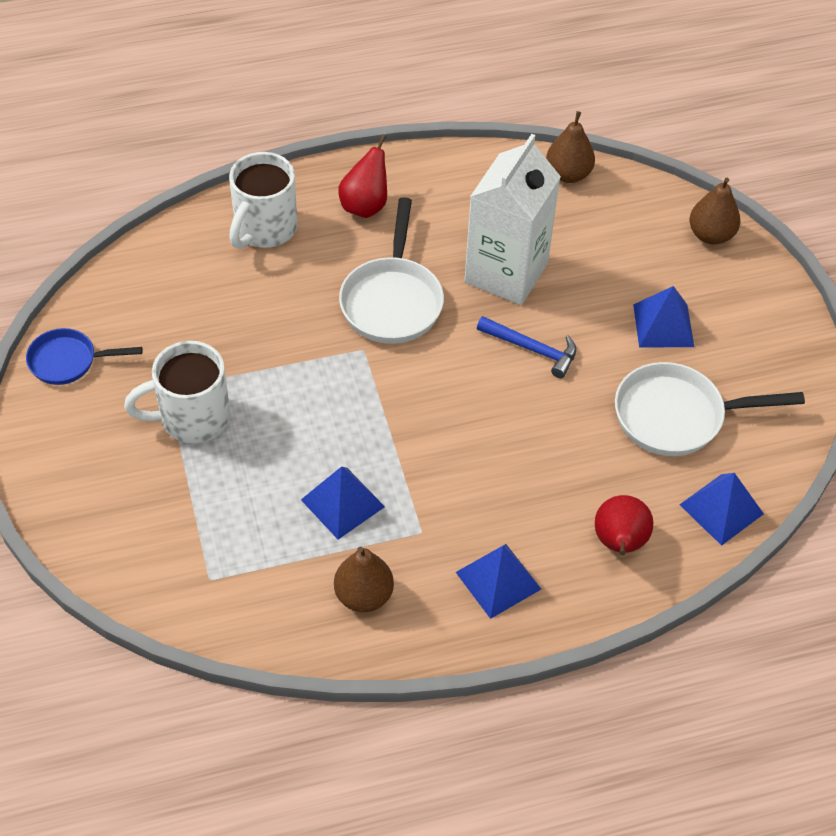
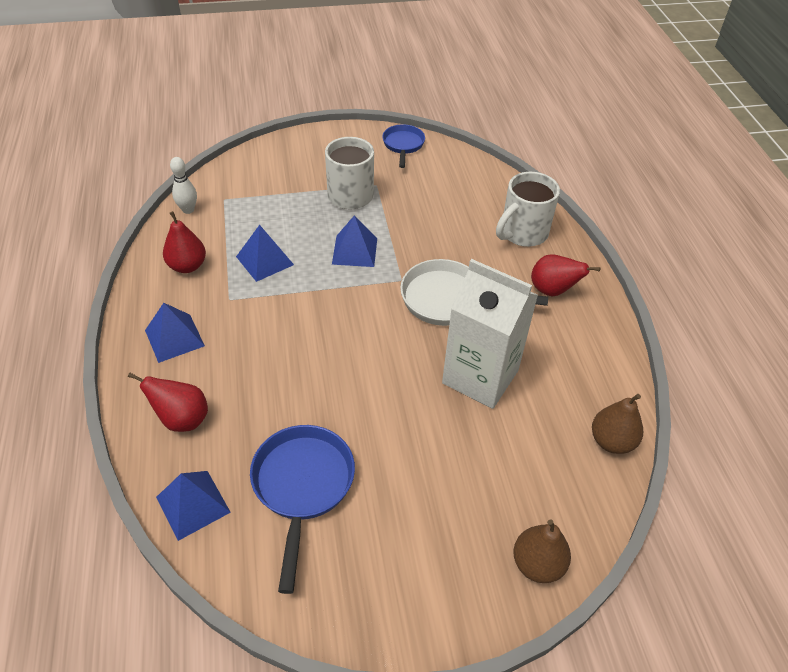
camera: 95 degrees right, 5 degrees down
(238, 623) = (188, 210): none -> white bowling pin
(264, 229) = (522, 233): white mug -> white mug turned 75 degrees counterclockwise
(363, 595) = (187, 266): brown pear -> red pear
(532, 349) = (392, 385): blue hammer -> none
(663, 325) = (413, 494): blue pyramid -> blue pyramid (355, 251)
(677, 416) = (302, 486): white pan -> blue pan

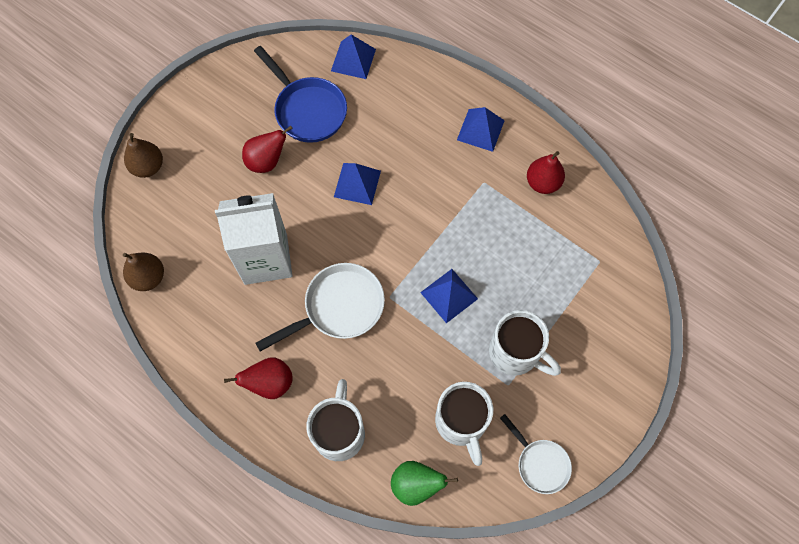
camera: 140 degrees right, 20 degrees up
(182, 419) = (412, 91): red pear -> red pear (267, 161)
(188, 210) = (609, 228): white bowling pin -> none
(265, 260) = (500, 231): blue pyramid -> blue pyramid (357, 184)
(403, 145) = (540, 463): blue pan -> white pan
(430, 188) = (461, 423): none -> white mug
(494, 181) = (416, 485): none -> green pear

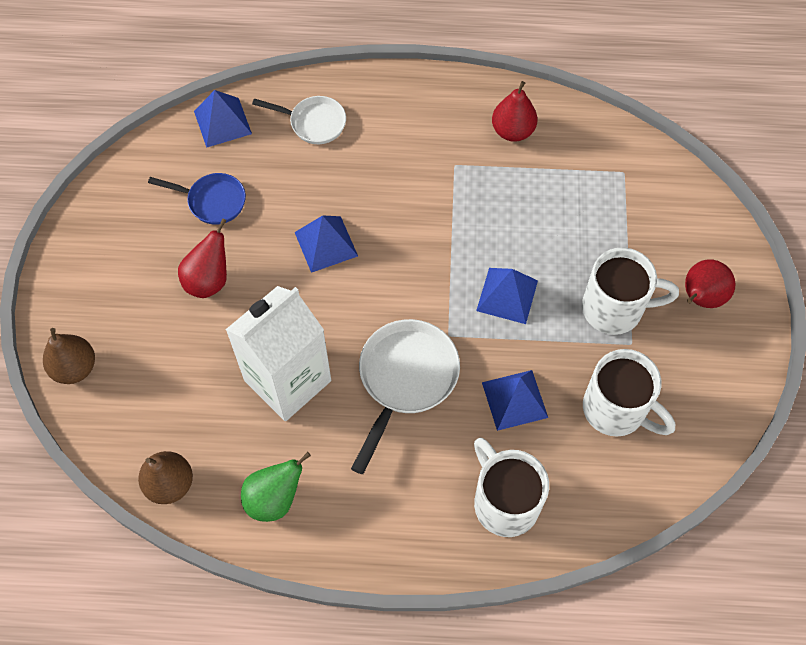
camera: 35 degrees left, 5 degrees down
(270, 383) = (393, 503): red pear -> red pear (700, 298)
(307, 110) = (212, 201): blue pan -> blue pan, size x0.62
(416, 485) = (620, 500): green pear -> green pear (274, 499)
(480, 130) = (411, 116): blue pyramid -> blue pyramid (514, 399)
(540, 463) = (718, 397): white pan -> white pan (313, 123)

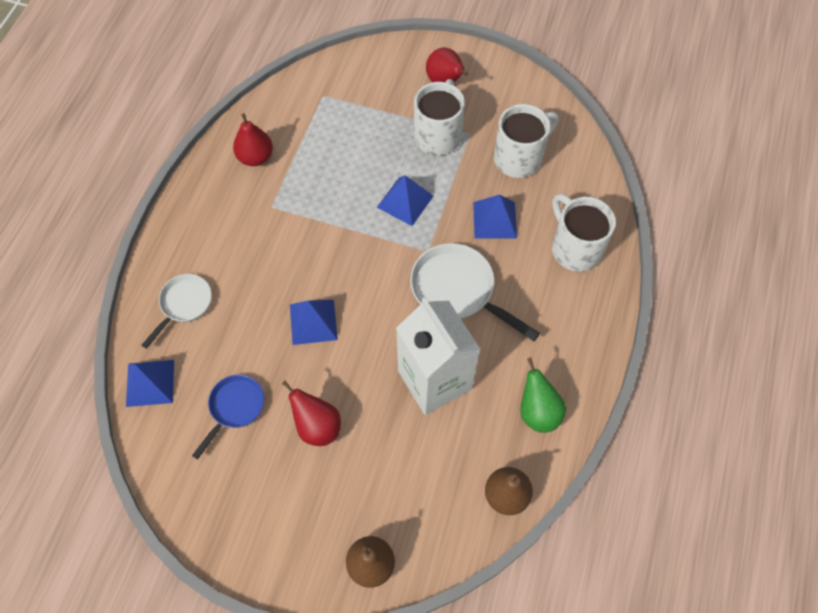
camera: 75 degrees left, 0 degrees up
(504, 502) = (575, 248): white mug -> white mug turned 75 degrees clockwise

